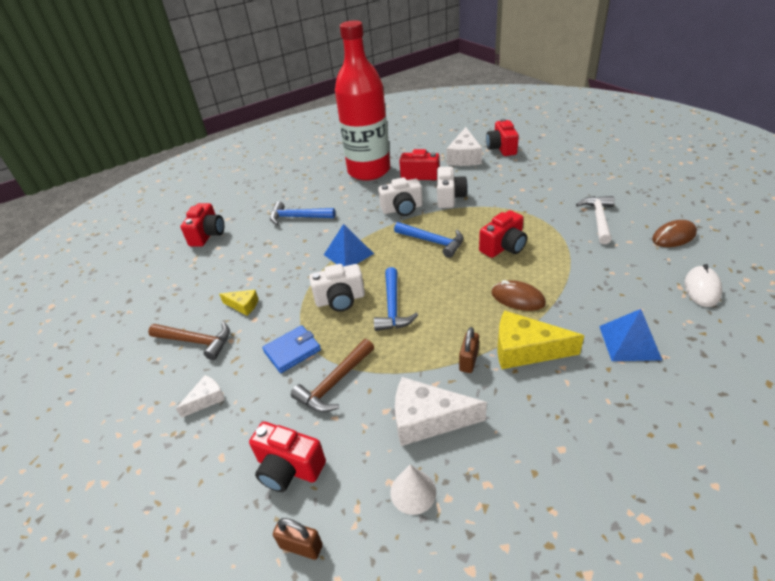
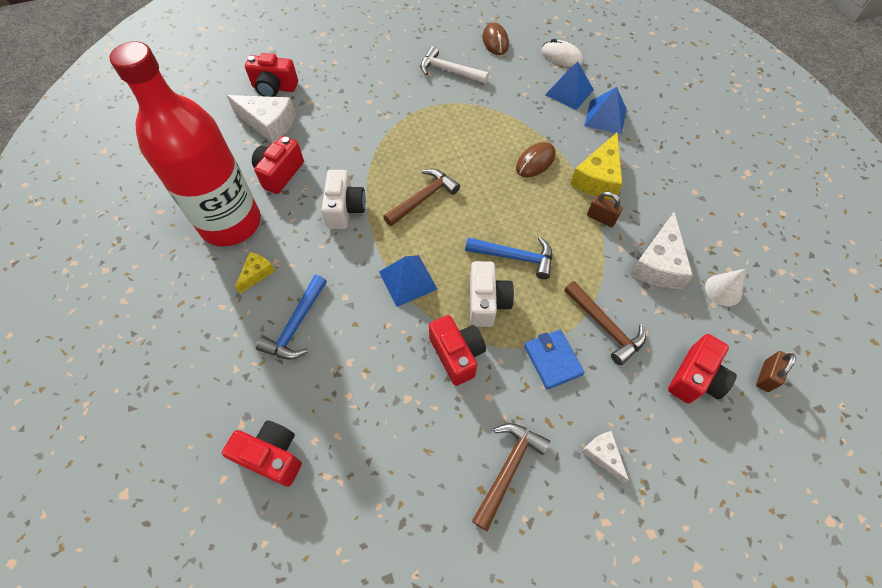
camera: 80 degrees left, 20 degrees up
(243, 305) = (460, 409): yellow cheese -> yellow cheese (257, 273)
(433, 242) = (423, 198): blue hammer -> brown hammer
(449, 197) = (348, 161): white camera -> none
(503, 247) = (459, 147): red camera -> red camera (457, 354)
(645, 305) = (569, 92): none -> blue pyramid

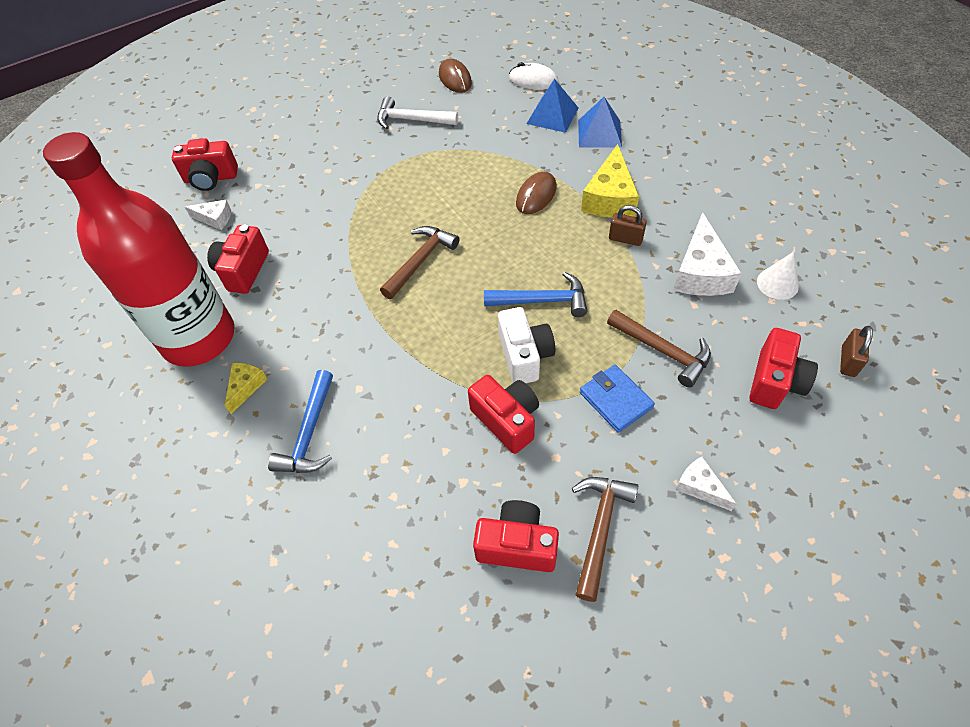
camera: 10 degrees left, 5 degrees down
(269, 124) = (215, 219): white cheese -> white cheese, size x0.54
(272, 456) = (320, 586): red camera -> red camera (517, 545)
(345, 209) = (332, 292): white camera -> none
(408, 280) = (427, 353): blue pyramid -> none

